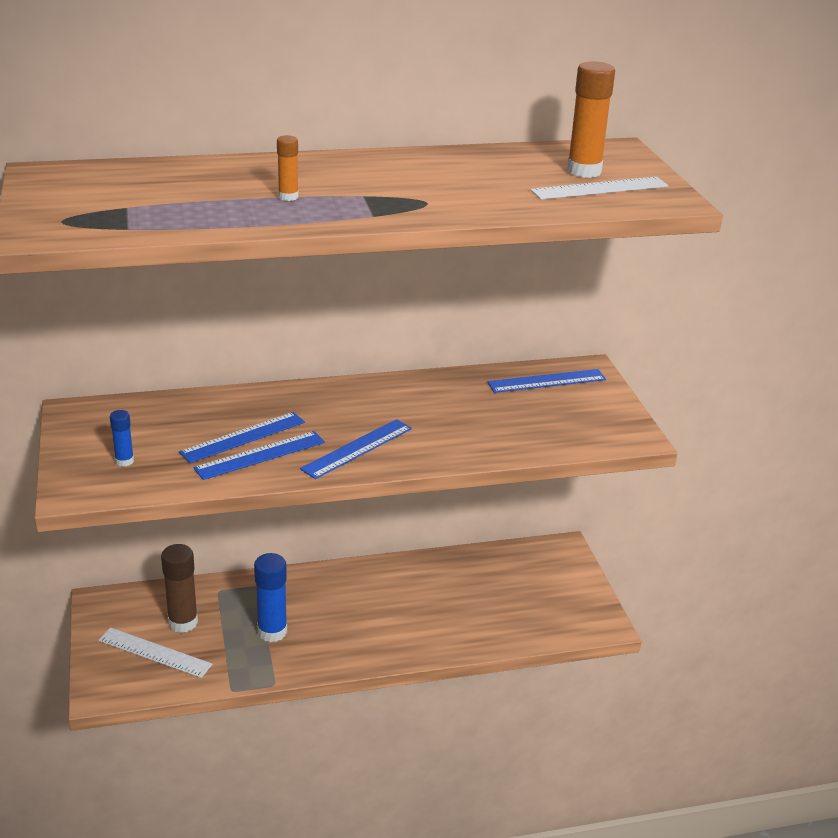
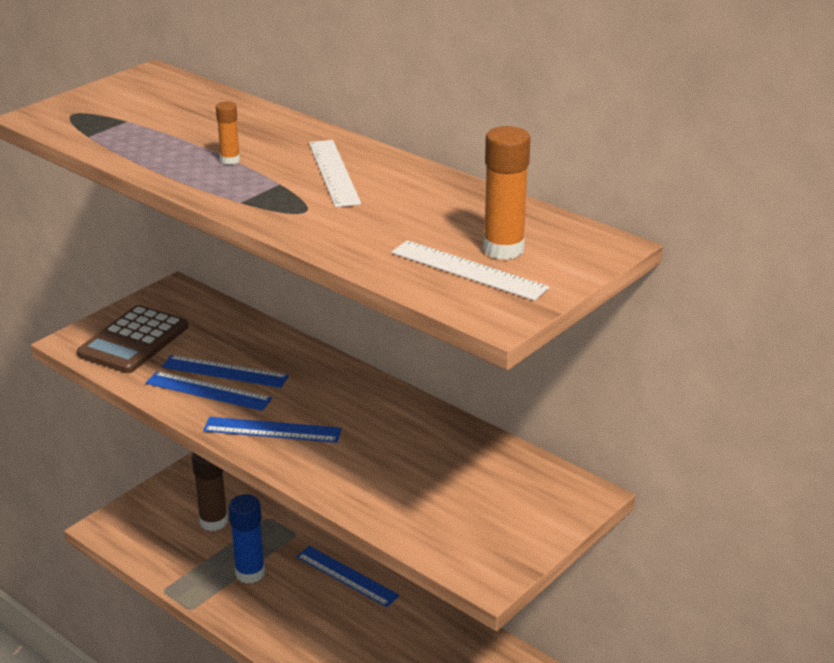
camera: 55 degrees right, 0 degrees up
(124, 461) = (134, 341): blue glue stick -> brown calculator
(155, 652) = (167, 528): white ruler -> white ruler (334, 172)
(546, 381) = (523, 479): blue ruler -> blue ruler (347, 576)

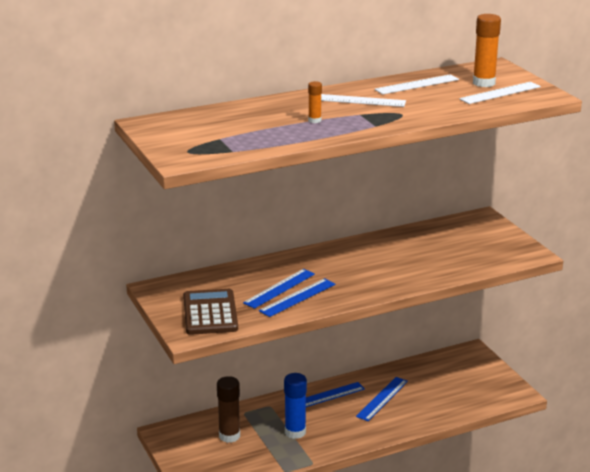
camera: 65 degrees left, 5 degrees down
(134, 341) = (210, 313): brown calculator -> brown calculator turned 150 degrees counterclockwise
(272, 430) = (358, 285): blue ruler -> blue ruler (382, 398)
(442, 200) = (417, 84): none -> white ruler

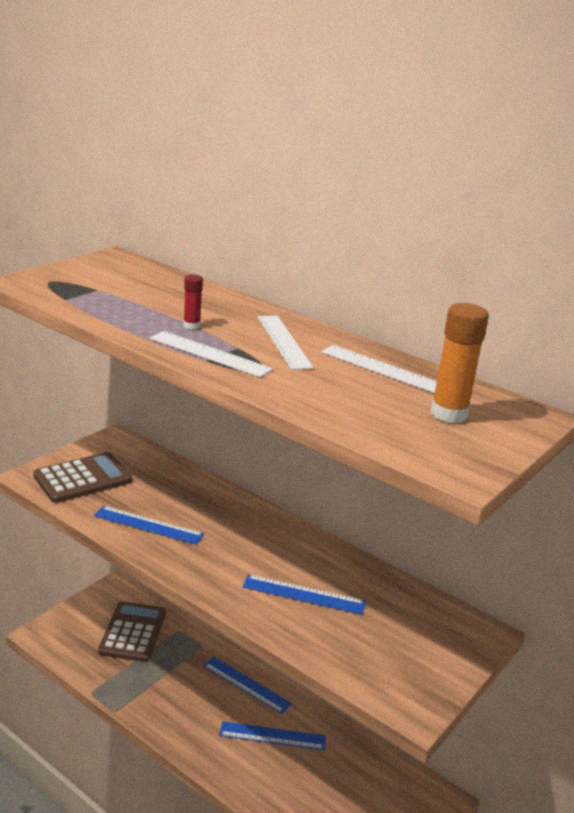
camera: 60 degrees right, 0 degrees up
(229, 436) = (133, 632): brown glue stick -> brown calculator
(279, 288) = (161, 509): blue ruler -> blue ruler (303, 594)
(295, 432) = (165, 679): blue glue stick -> none
(314, 120) = (191, 326): orange glue stick -> red glue stick
(500, 93) = (423, 431): white ruler -> white ruler (209, 354)

